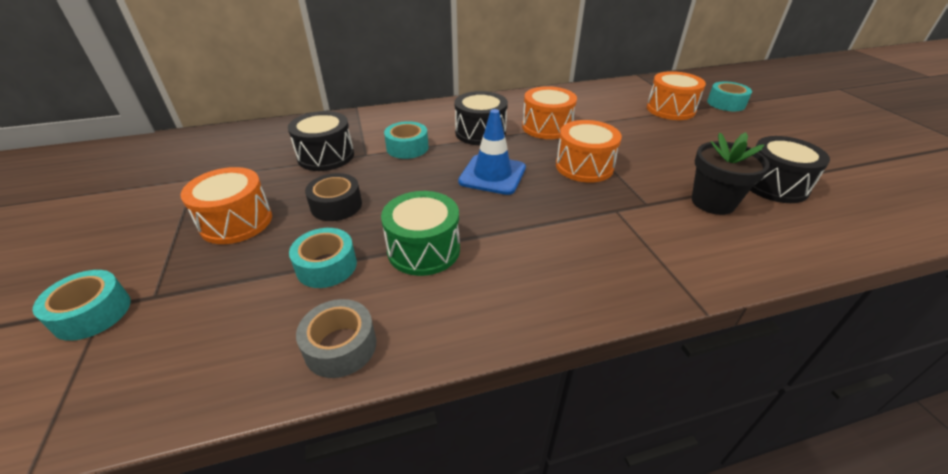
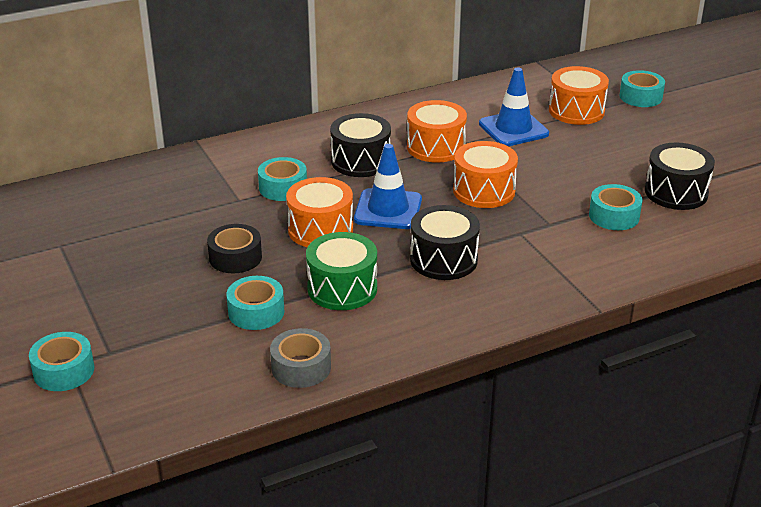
camera: 10 degrees left, 5 degrees down
(236, 222) = (140, 284): orange drum -> orange drum (320, 229)
(326, 156) = (194, 206): black drum -> black drum (443, 259)
(615, 119) = (513, 129): none -> blue traffic cone
(713, 202) = (614, 216): black flower pot -> turquoise tape

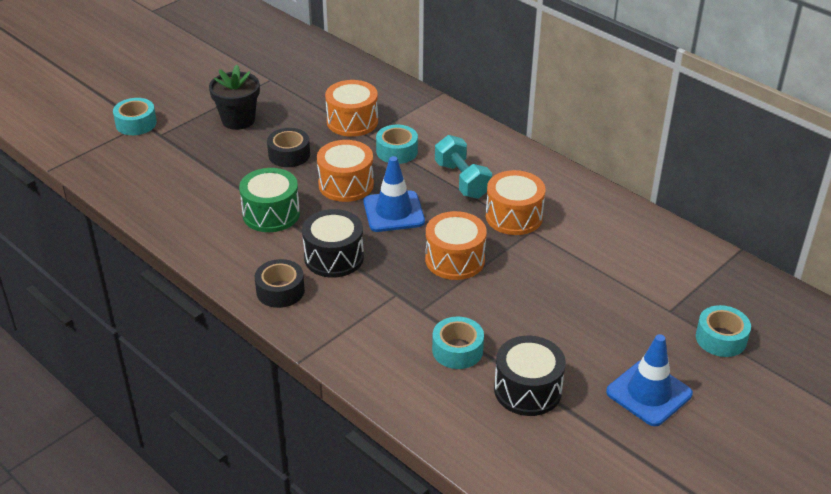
camera: 70 degrees right, 5 degrees up
(131, 283) = (238, 120): none -> black flower pot
(256, 312) = (226, 181): turquoise tape -> none
(301, 367) = (169, 217): grey tape -> none
(361, 161) = (462, 180): black drum -> turquoise dumbbell
(482, 303) = (280, 291): none -> black tape
(513, 129) = (581, 257): blue traffic cone -> blue traffic cone (649, 393)
(576, 111) = (651, 294): orange drum -> orange drum (352, 121)

